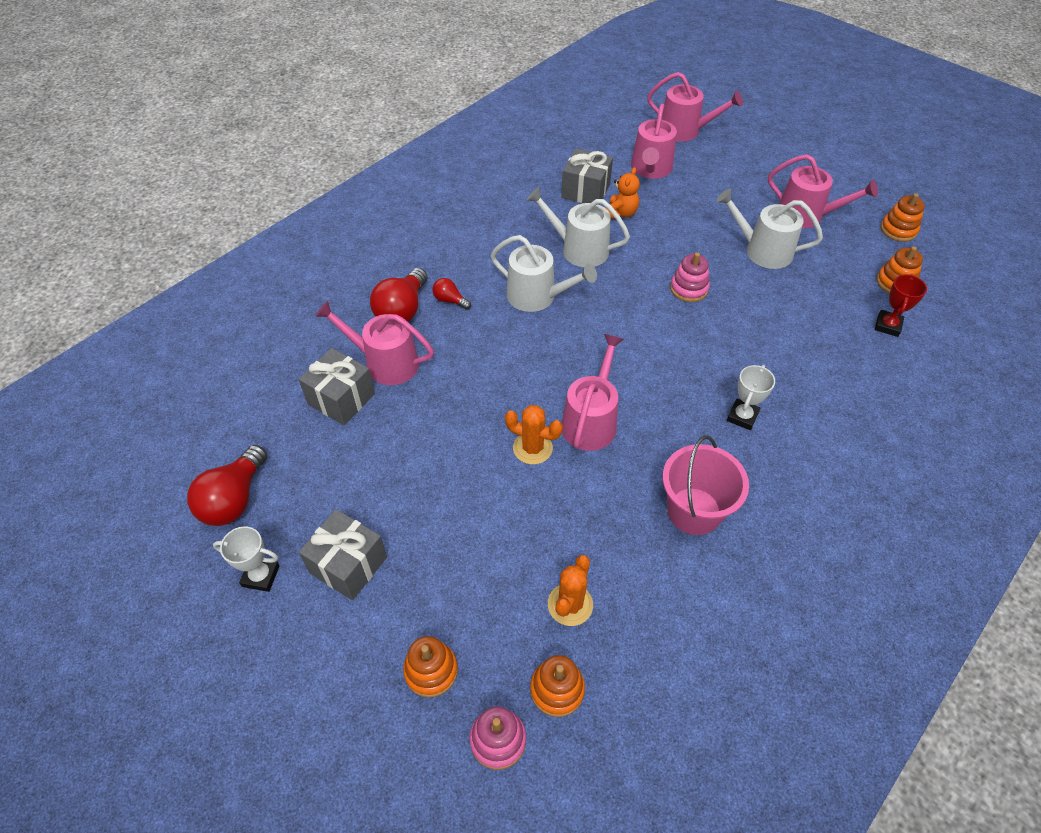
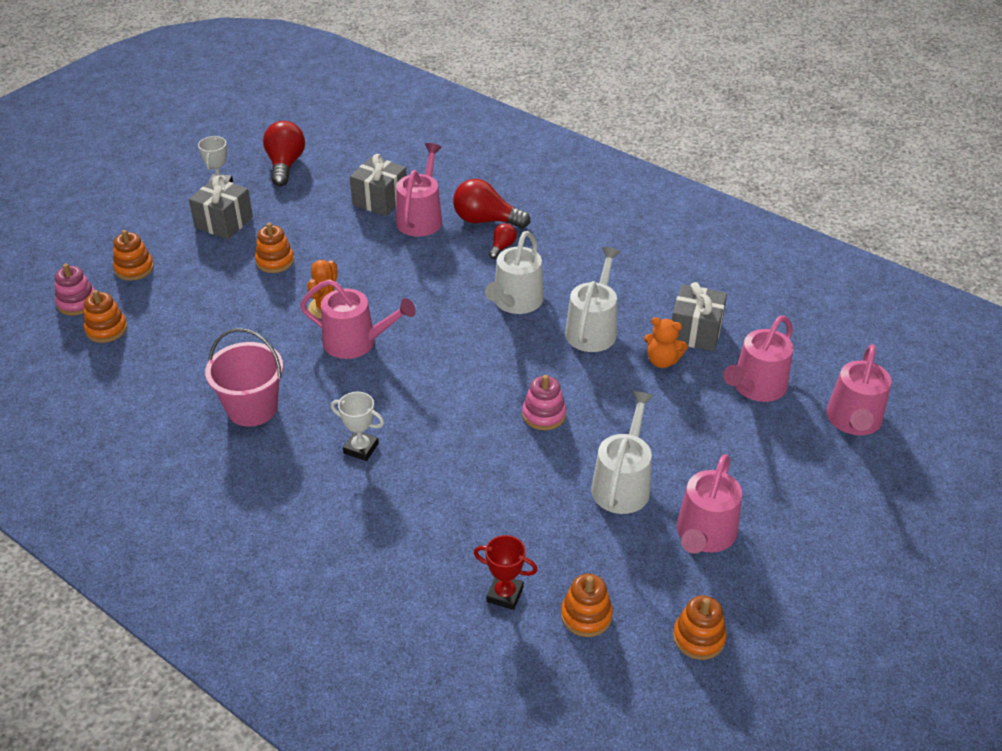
camera: 85 degrees right, 10 degrees down
(234, 499) = (285, 165): red light bulb -> red light bulb turned 75 degrees clockwise
(441, 501) = (275, 261): none -> orange stacking toy
(570, 604) = (173, 334): orange cactus -> none
(651, 169) = (756, 387): pink watering can -> pink watering can turned 60 degrees counterclockwise

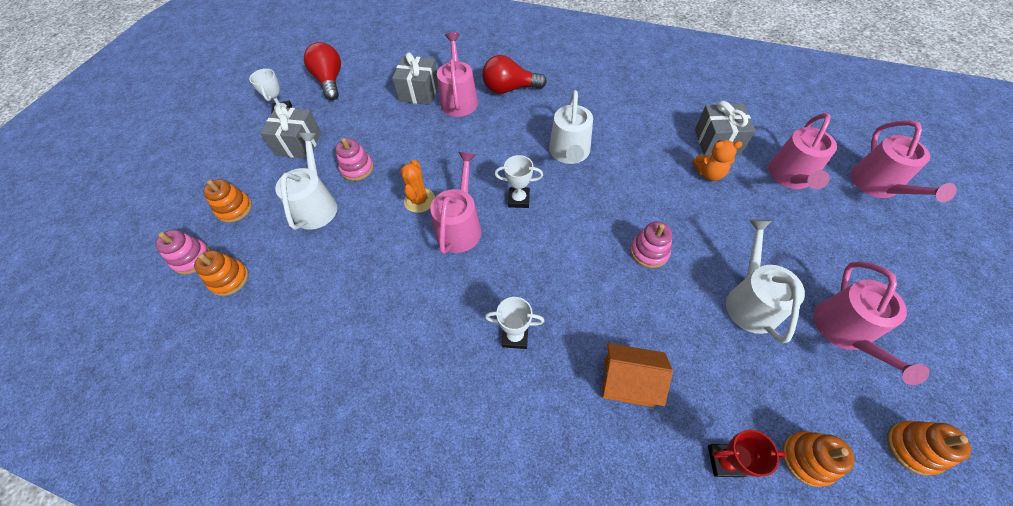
camera: 15 degrees left, 15 degrees up
(252, 408) = (398, 324): pink bucket -> none
(275, 261) = (357, 168): orange stacking toy -> pink stacking toy
(356, 342) = (460, 227): pink watering can -> pink watering can turned 75 degrees counterclockwise
(432, 333) = (519, 199): none -> white trophy
(450, 513) = (628, 382): none -> orange house
(502, 247) = (534, 108): red light bulb -> none
(592, 329) = (641, 160): white watering can -> white watering can (316, 205)

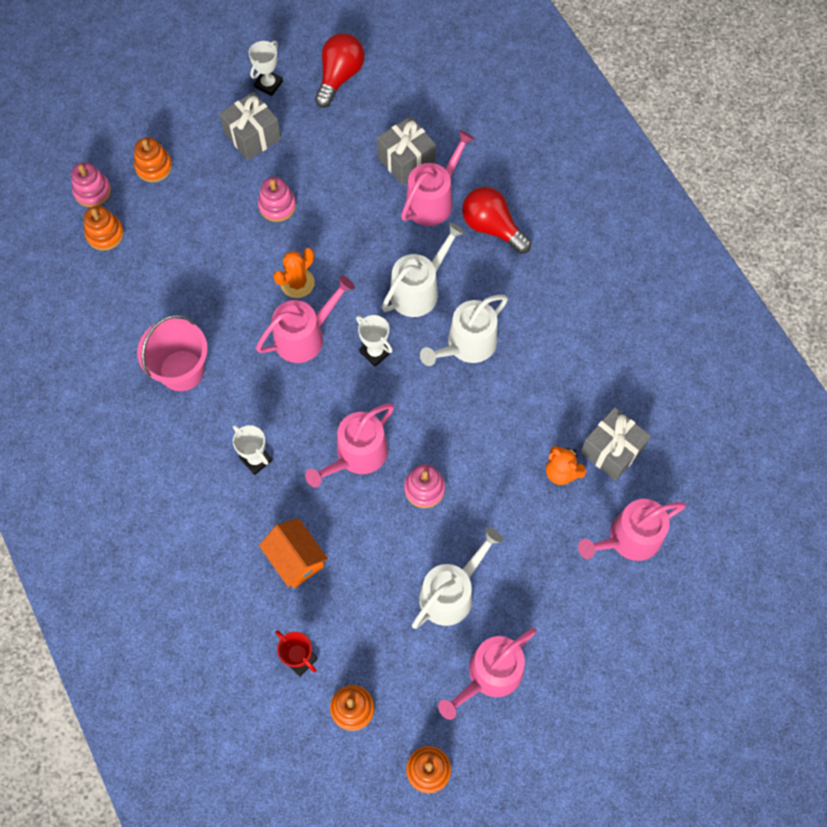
camera: 40 degrees right, 10 degrees up
(316, 205) = (216, 217): white watering can -> white watering can (418, 290)
(388, 323) = (182, 370): none -> pink bucket
(877, 185) = (694, 615): pink watering can -> pink watering can (357, 455)

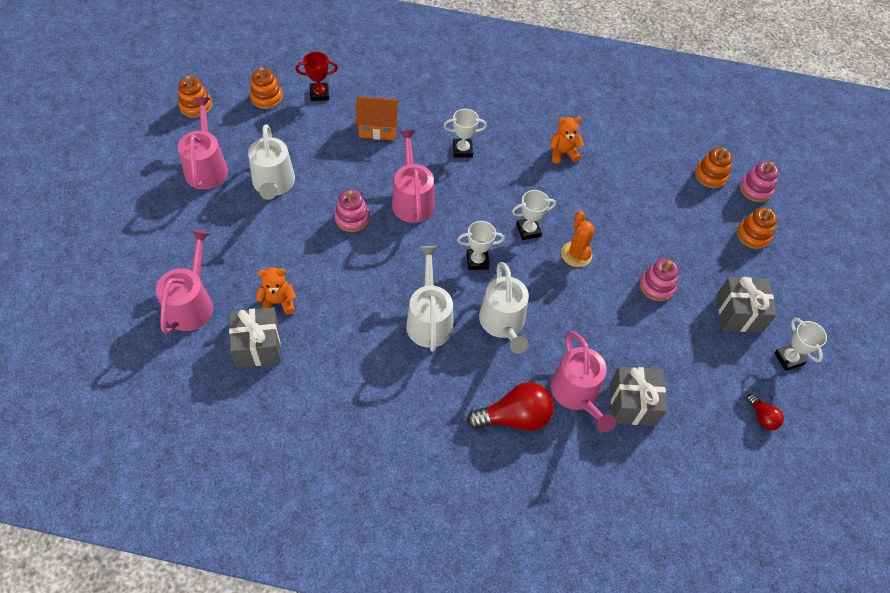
camera: 125 degrees right, 10 degrees down
(182, 370) = (563, 153): pink bucket -> orange teddy bear
(304, 336) = (528, 230): pink watering can -> white trophy
(339, 77) = (762, 417): red light bulb -> red light bulb, size x0.51

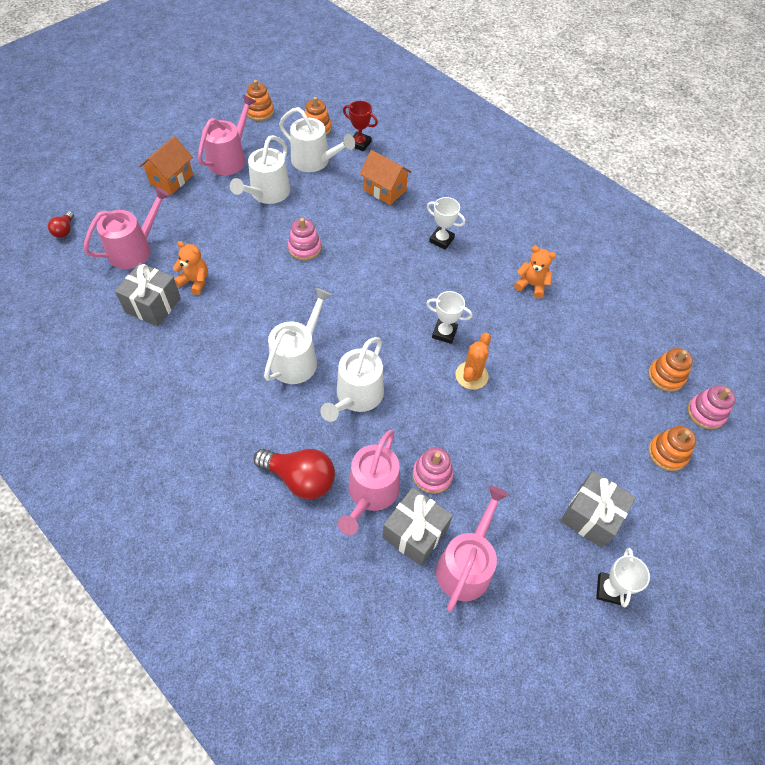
camera: 35 degrees right, 0 degrees up
(166, 217) = (171, 179): none -> orange house
(291, 131) = (314, 161): none -> white watering can
(412, 200) = (365, 258): pink watering can -> pink watering can (466, 565)
(477, 261) = (378, 334): white trophy -> none
(656, 286) = (526, 444): pink stacking toy -> pink stacking toy (432, 475)
(762, 417) = (534, 626): red light bulb -> red light bulb (64, 230)

